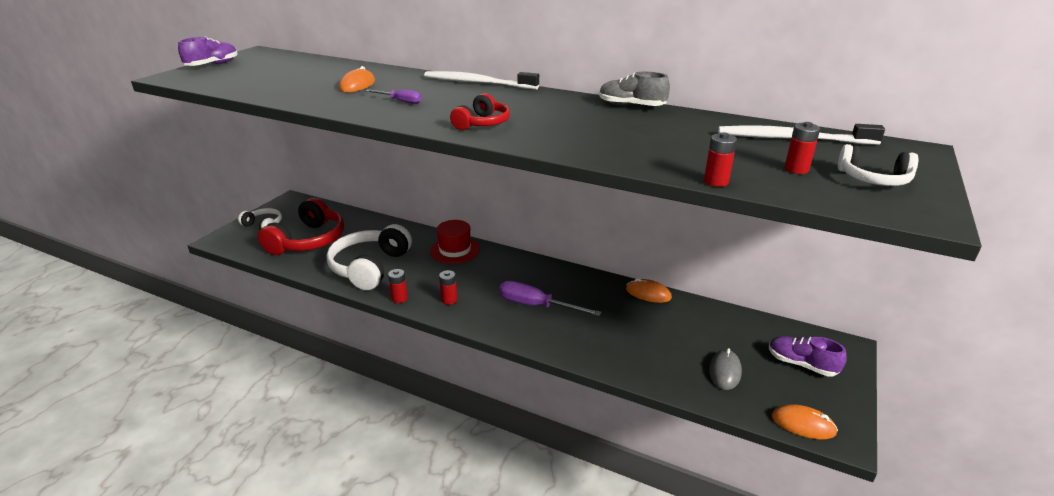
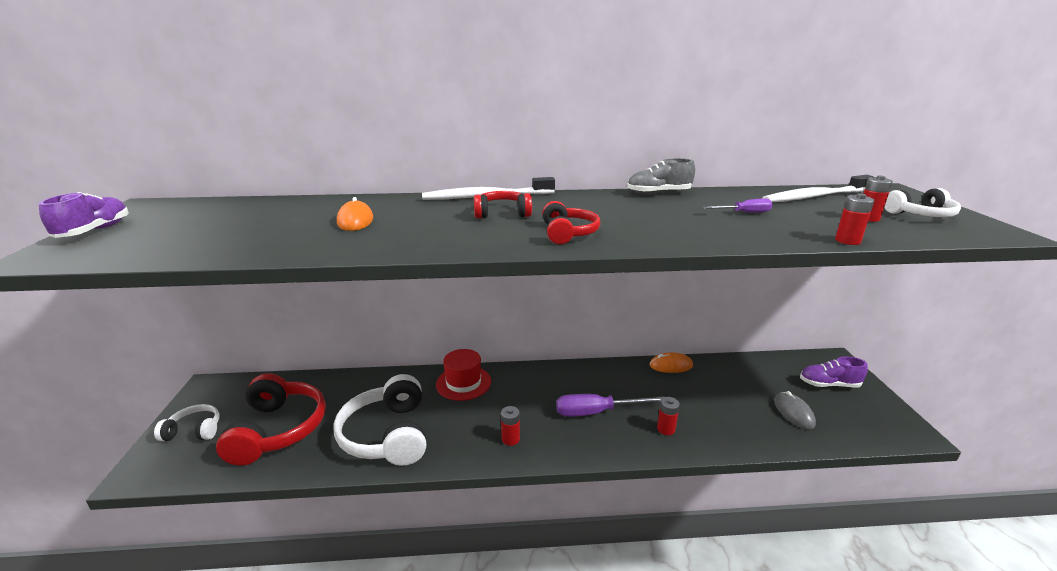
camera: 30 degrees left, 5 degrees down
(399, 298) = (456, 458): red battery -> red battery (666, 429)
(400, 101) = (439, 228): purple screwdriver -> purple screwdriver (744, 213)
(464, 99) = (502, 213): none -> red headphones
(803, 424) = (885, 434): orange mouse -> none

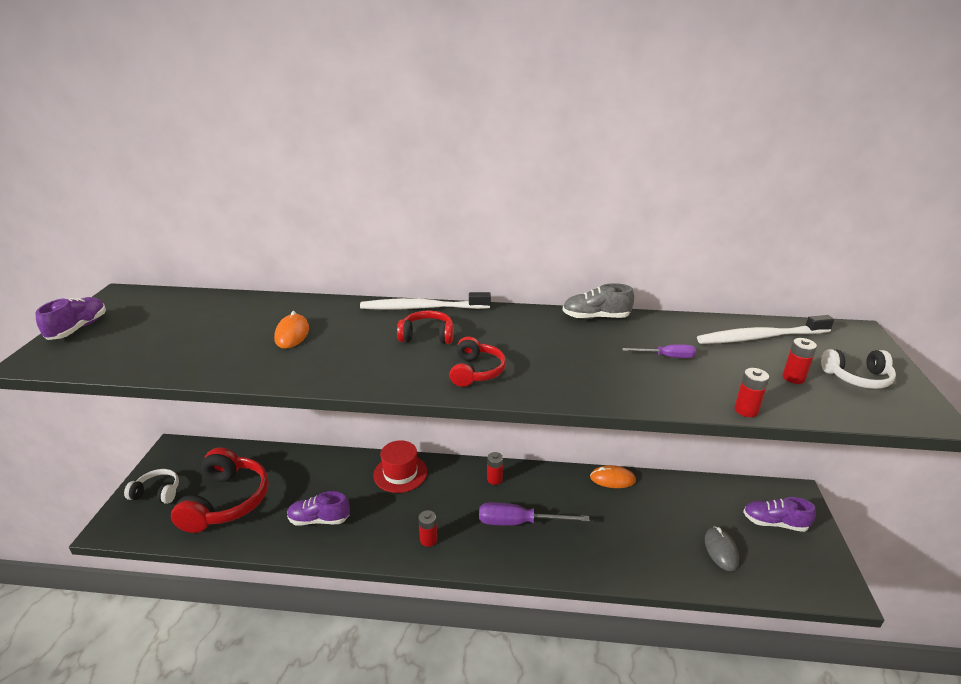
camera: 10 degrees right, 5 degrees up
(387, 435) = (319, 519): white headphones -> purple shoe
(666, 429) = (581, 550): red battery -> red battery (494, 479)

